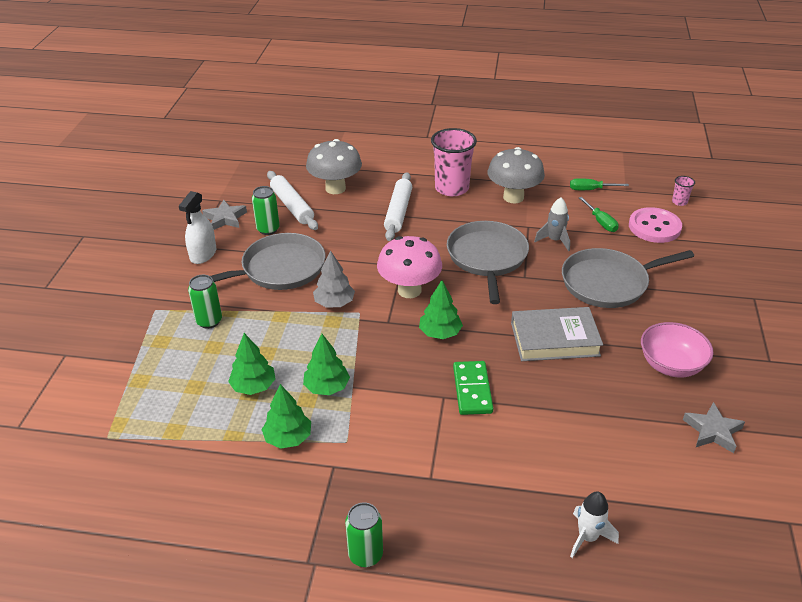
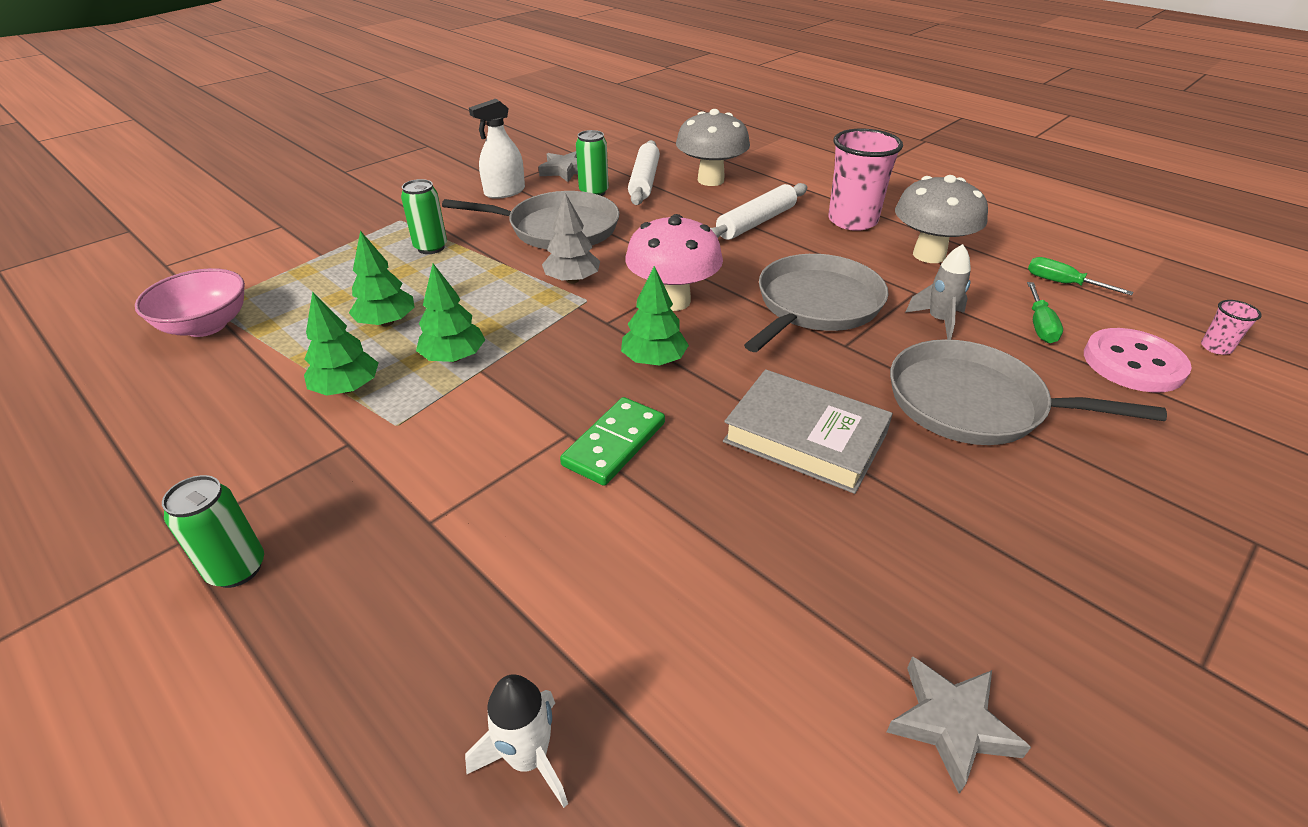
camera: 35 degrees right, 0 degrees up
(671, 365) = (971, 568): pink bowl -> pink bowl (206, 326)

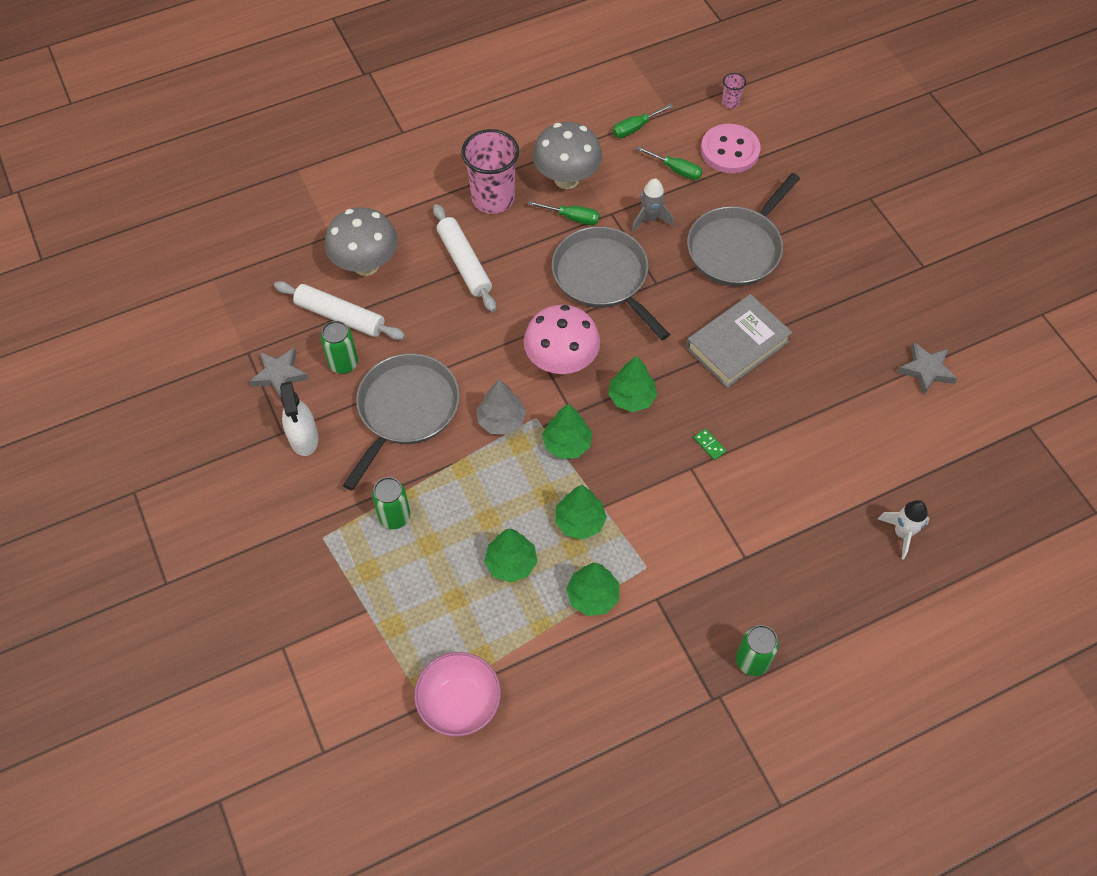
camera: 70 degrees left, 20 degrees up
(561, 327) = (567, 444): none -> green tree
(614, 444) = (709, 445): green domino -> green domino, size x0.46
(879, 268) = (572, 218): none -> green screwdriver

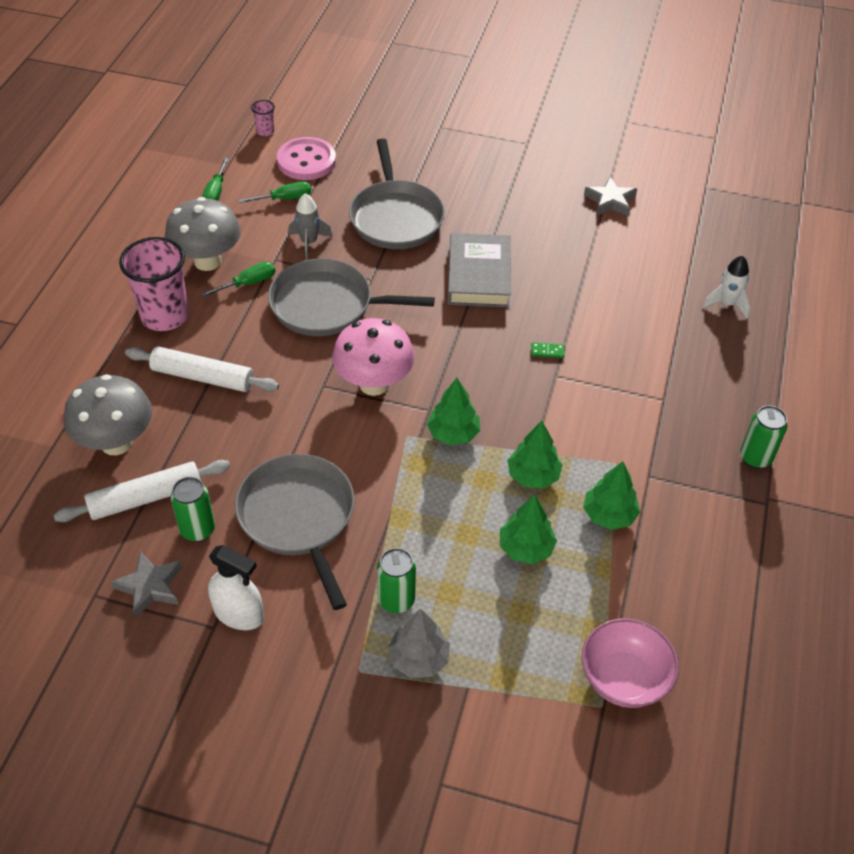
camera: 50 degrees left, 10 degrees down
(501, 420) = (384, 460): grey tree -> grey tree (419, 658)
(631, 397) = (455, 365): green tree -> none

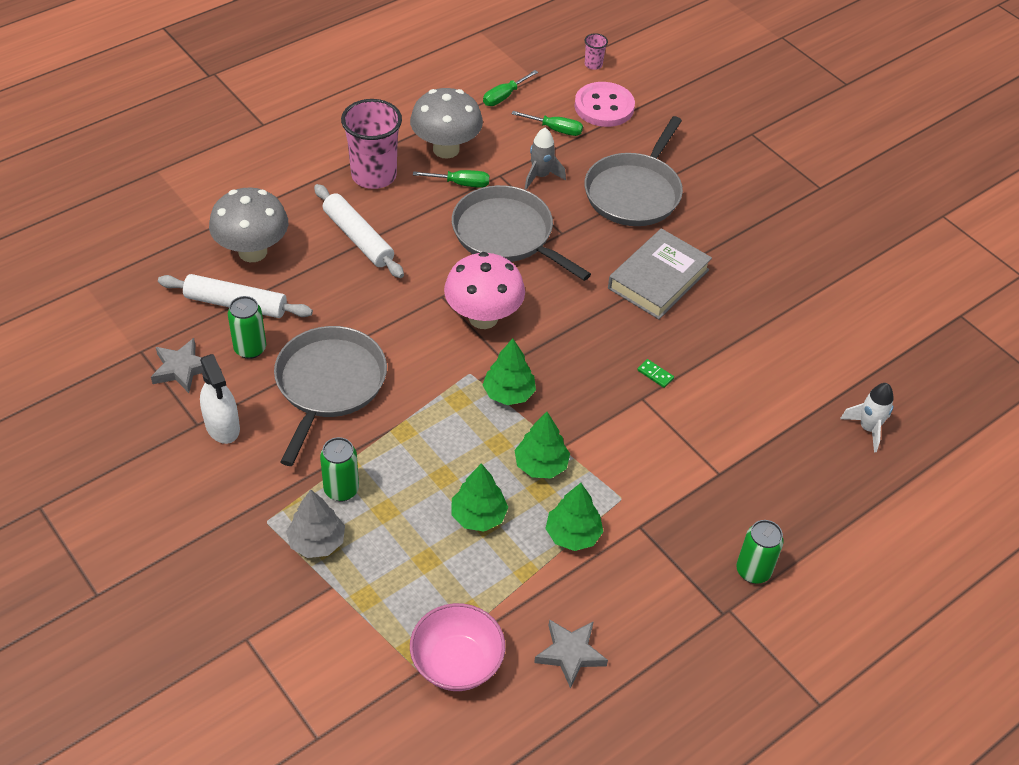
camera: 35 degrees right, 0 degrees up
(610, 201) = (849, 278): grey star -> grey star (570, 654)

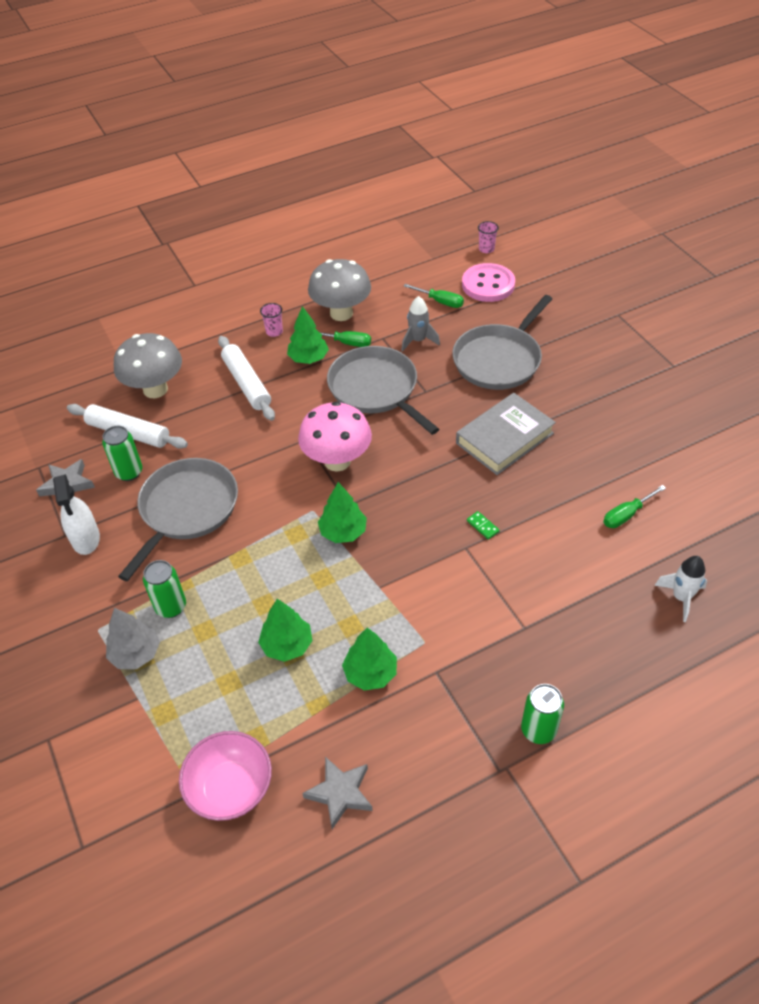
camera: 15 degrees right, 0 degrees up
(374, 175) = (274, 331): pink cup -> pink cup, size x0.44
(504, 96) = (402, 272): green screwdriver -> green screwdriver (627, 514)
(541, 465) = (356, 602): green tree -> green tree (308, 358)

